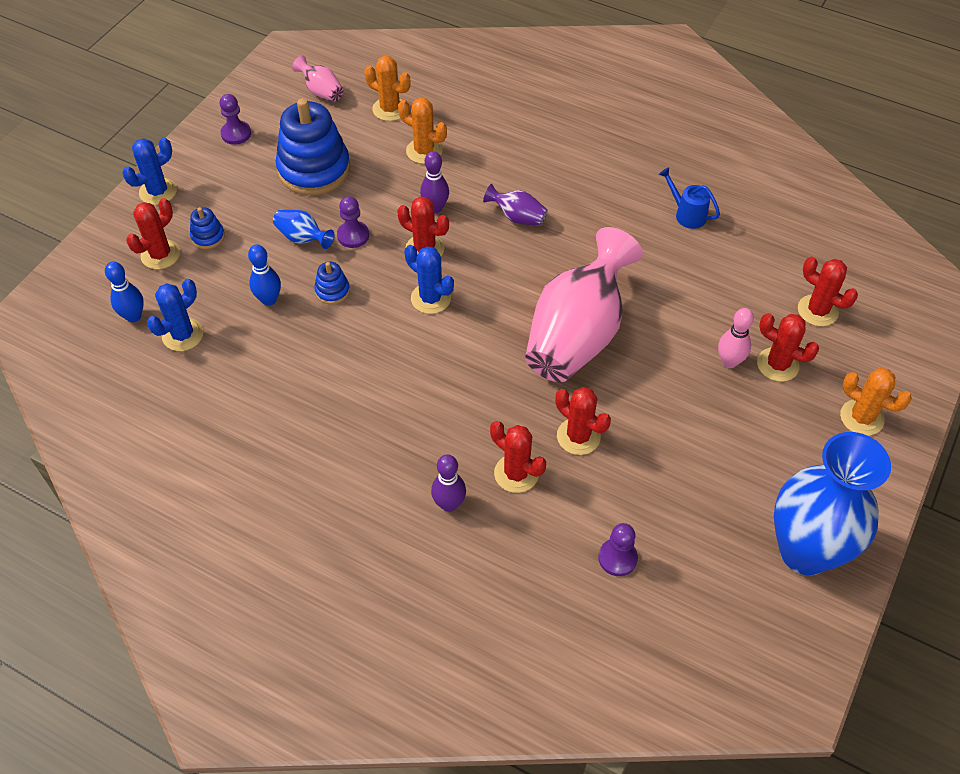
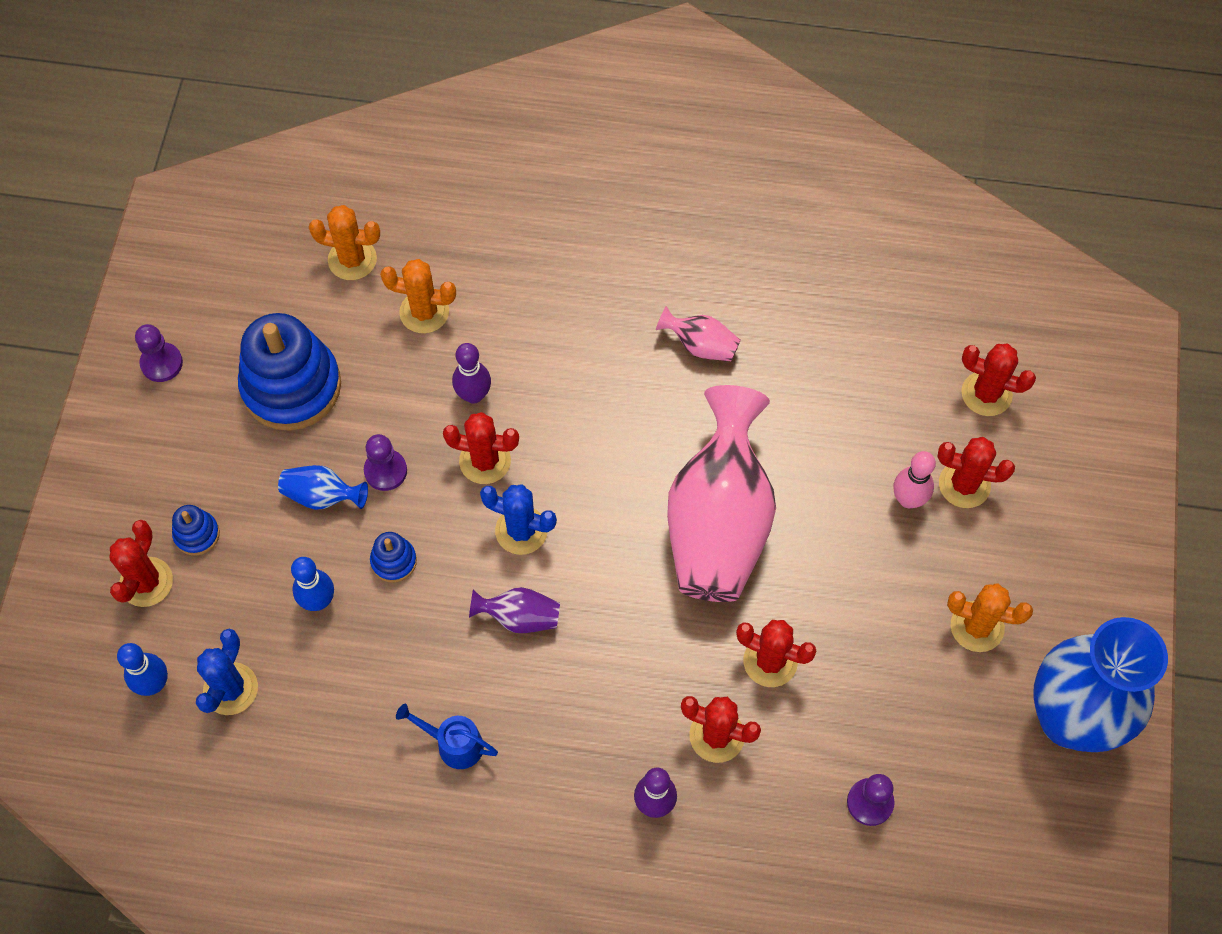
camera: 20 degrees left, 10 degrees up
(158, 191) = (97, 487): blue cactus -> none
(321, 91) = (248, 259): pink vase -> pink vase (700, 345)
(517, 217) = (583, 375): purple vase -> purple vase (520, 617)
(686, 214) = (788, 304): blue watering can -> blue watering can (453, 744)
(861, 417) = (1079, 524): orange cactus -> orange cactus (977, 626)

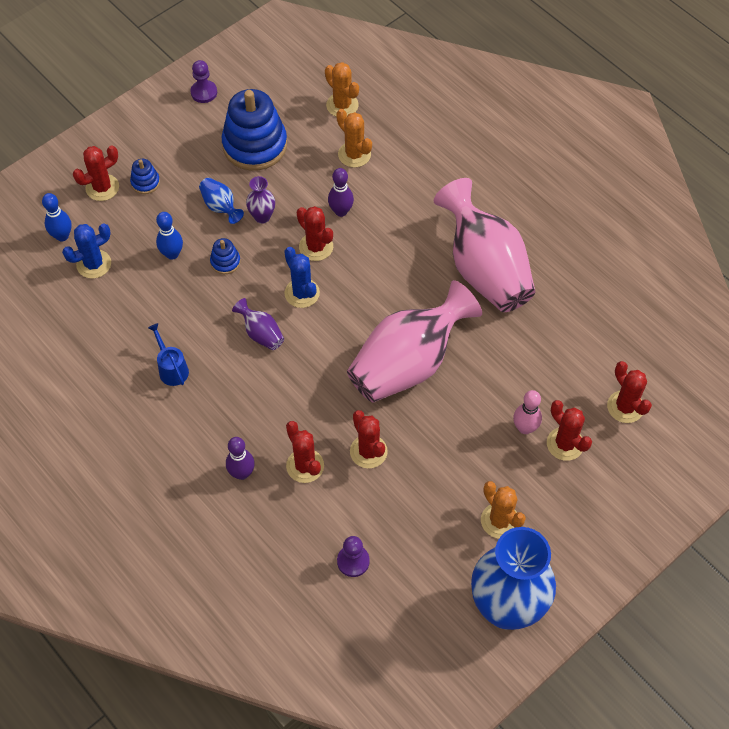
camera: 40 degrees right, 5 degrees down
(385, 471) = (262, 217): purple pawn -> purple vase
(700, 345) = (484, 269): pink vase -> pink vase, size x2.38

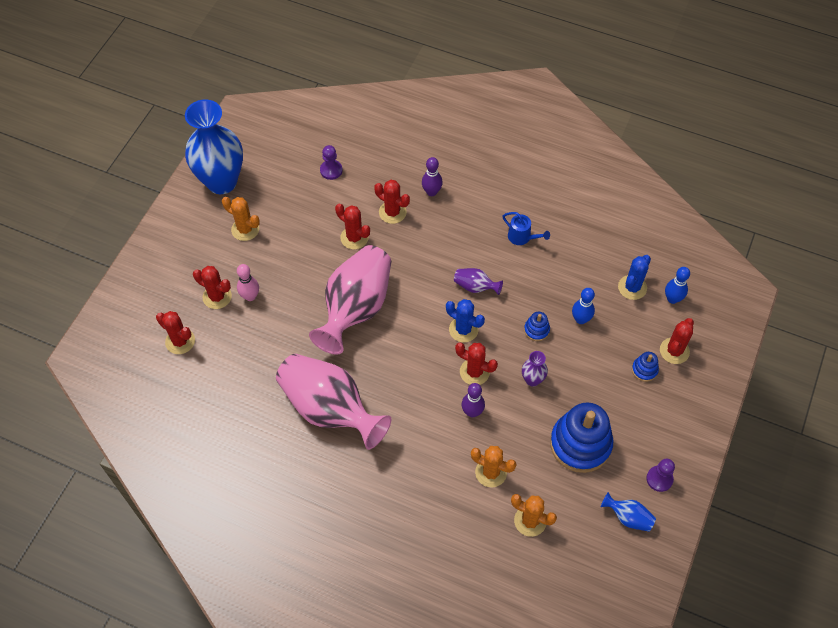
camera: 155 degrees right, 0 degrees up
(220, 207) = (571, 374): blue vase -> blue vase (628, 517)

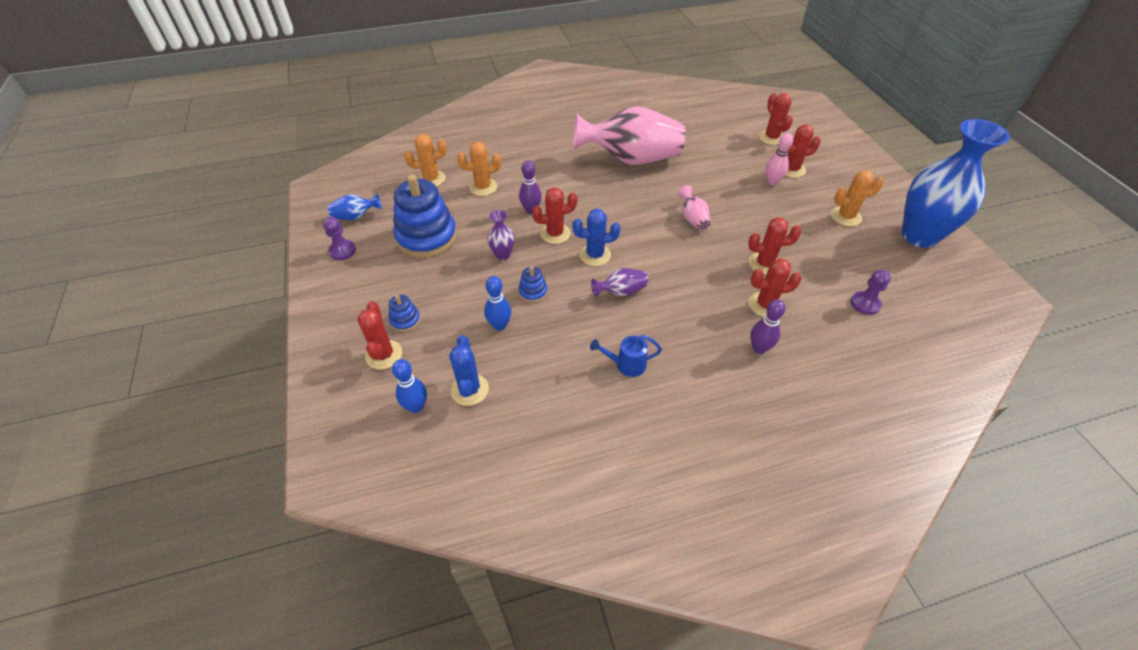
camera: 140 degrees right, 10 degrees down
(180, 341) = (771, 138): red cactus -> red cactus turned 75 degrees clockwise
(356, 308) = (693, 219): pink vase -> pink vase, size x0.42

